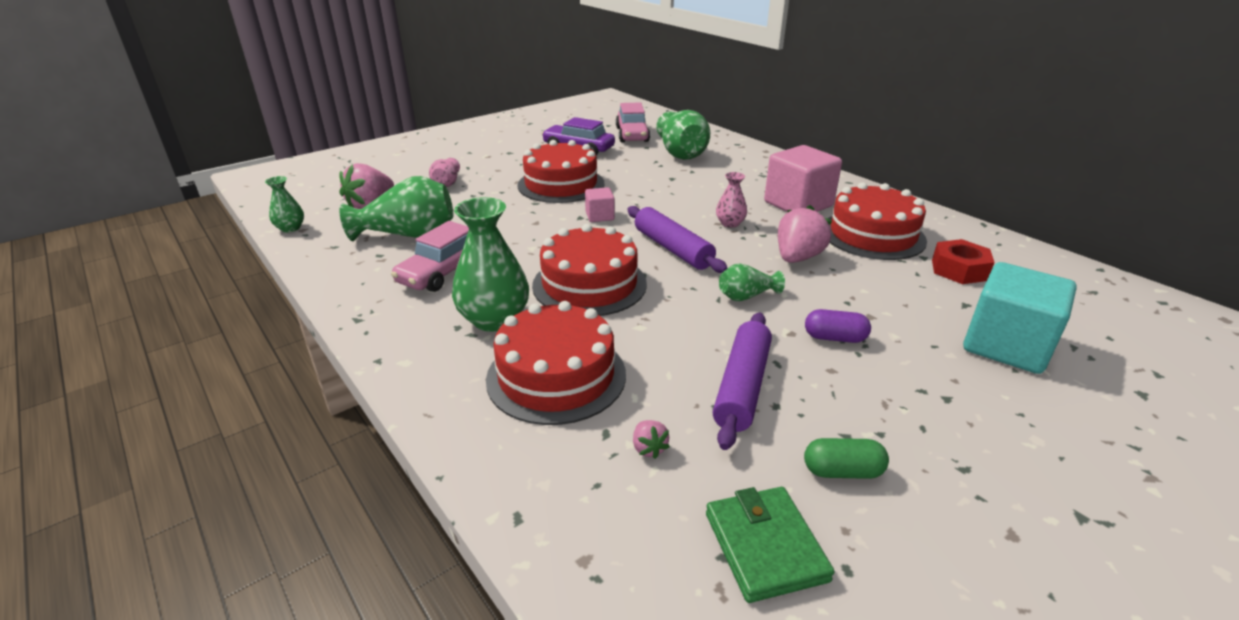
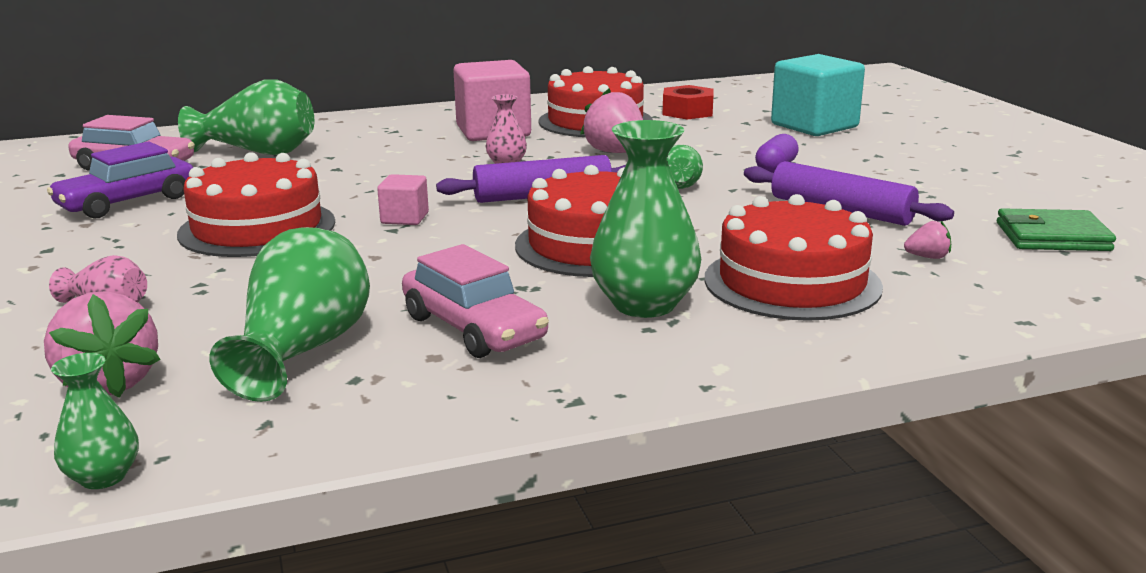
camera: 70 degrees left, 10 degrees down
(842, 471) = (965, 200): green capsule -> none

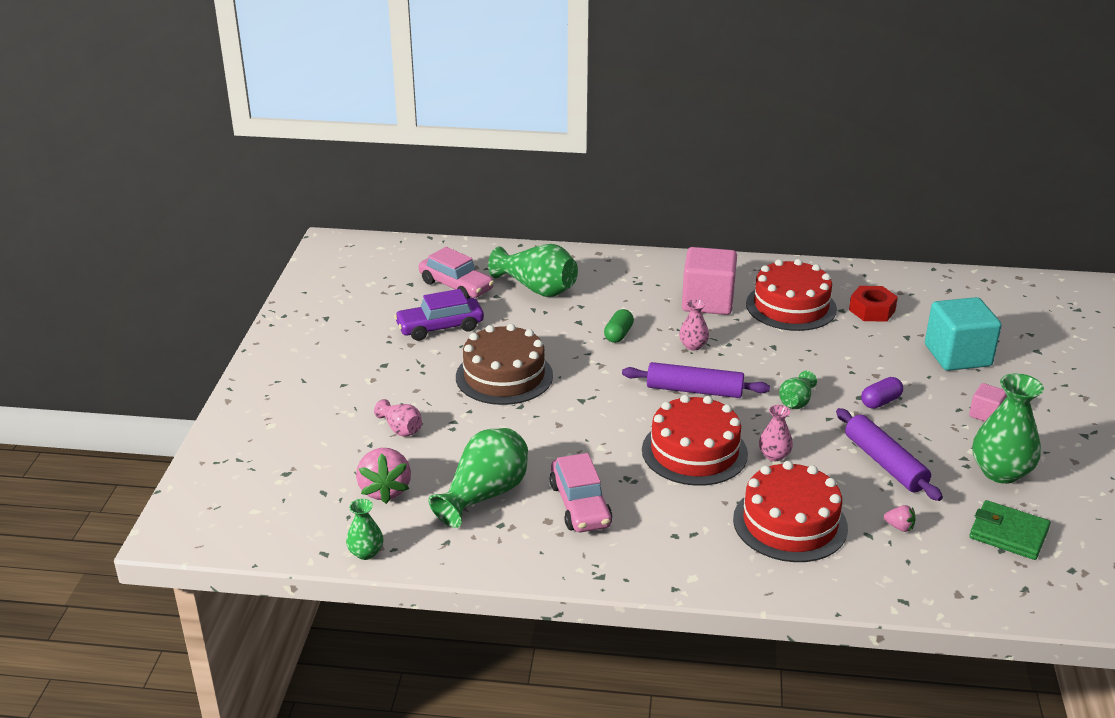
camera: 25 degrees right, 10 degrees up
(257, 228) = (504, 376): red cake -> brown cake
(400, 170) = (618, 334): none -> green capsule
(404, 218) = (594, 390): pink cube -> pink cube (985, 414)
(616, 153) = (778, 352): pink strawberry -> none
(644, 304) = (686, 515): green vase -> green vase (1000, 472)
(702, 229) = (774, 455): none -> pink vase

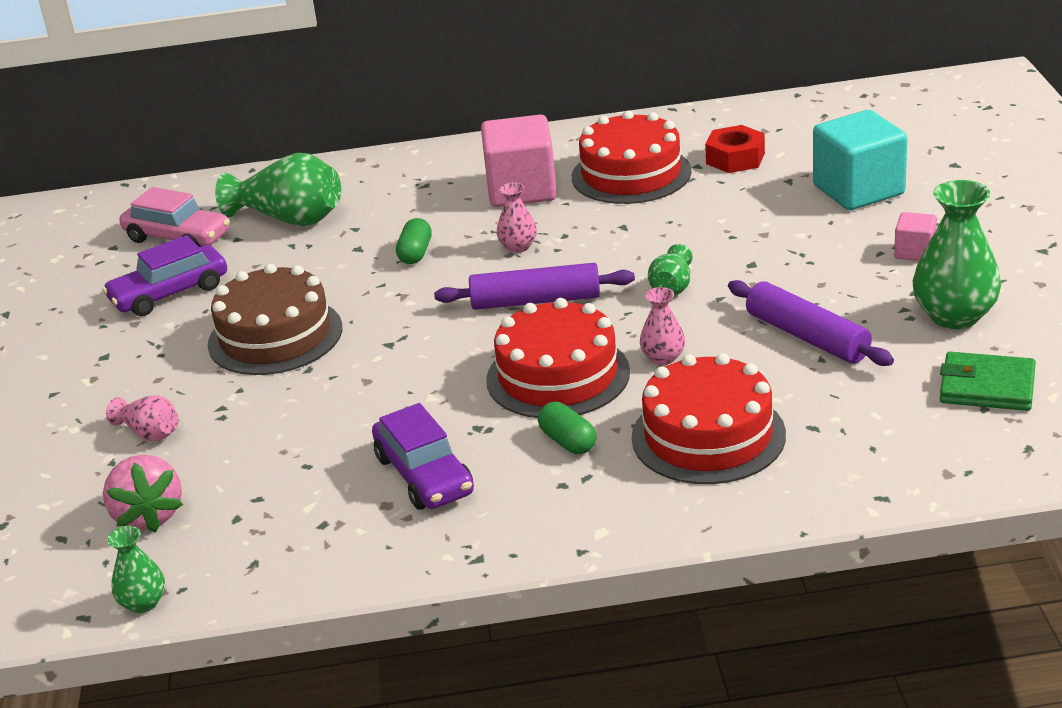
camera: 10 degrees left, 0 degrees up
(484, 495) = (290, 491): green vase -> none
(580, 505) = (424, 475): pink car -> purple car
(688, 504) = (568, 441): none -> green capsule
(880, 402) = (779, 264): purple capsule -> none
(899, 527) = (849, 409): pink strawberry -> none

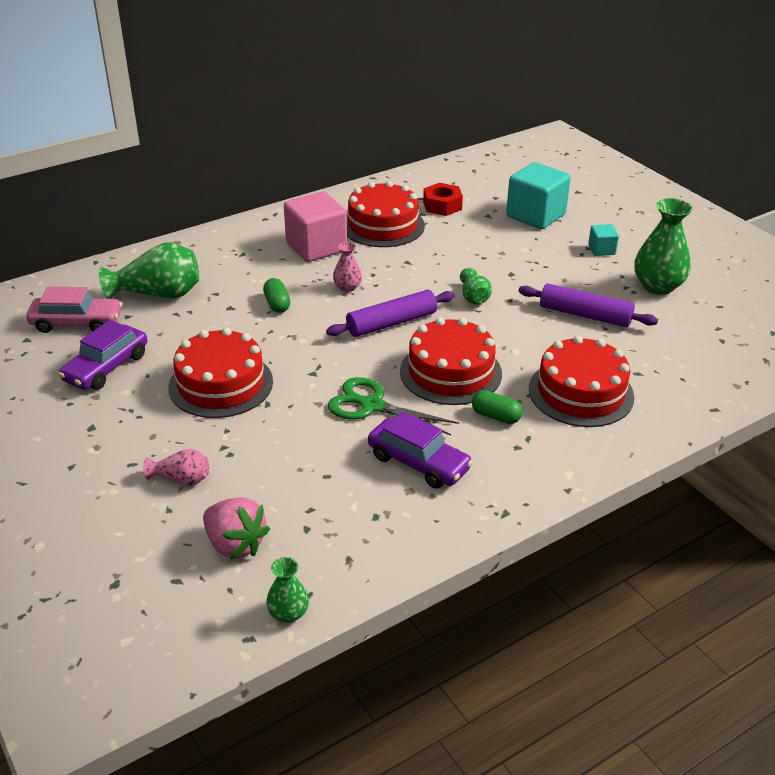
camera: 30 degrees left, 5 degrees up
(275, 336) = (221, 384): brown cake -> red cake
(426, 396) = (372, 405): none -> green scissors
(663, 358) = (508, 346): pink vase -> none
(914, 252) = (601, 250): pink cube -> turquoise cube
(987, 387) = (712, 327): green wallet -> none

